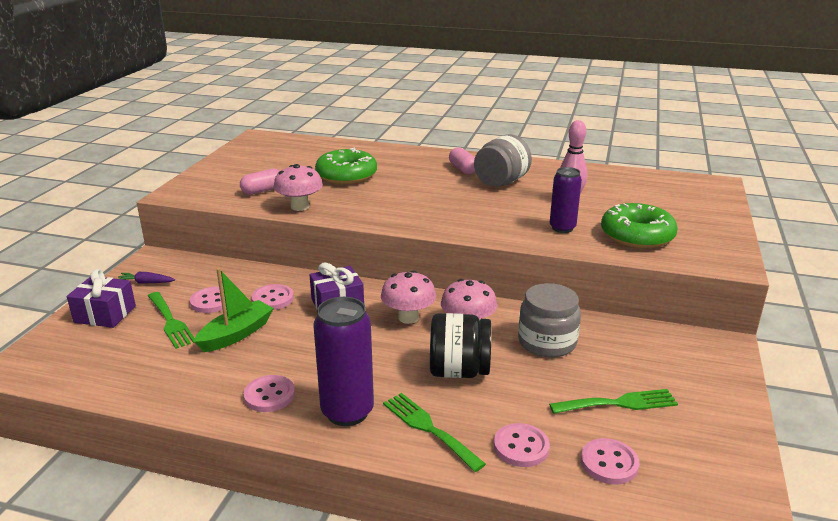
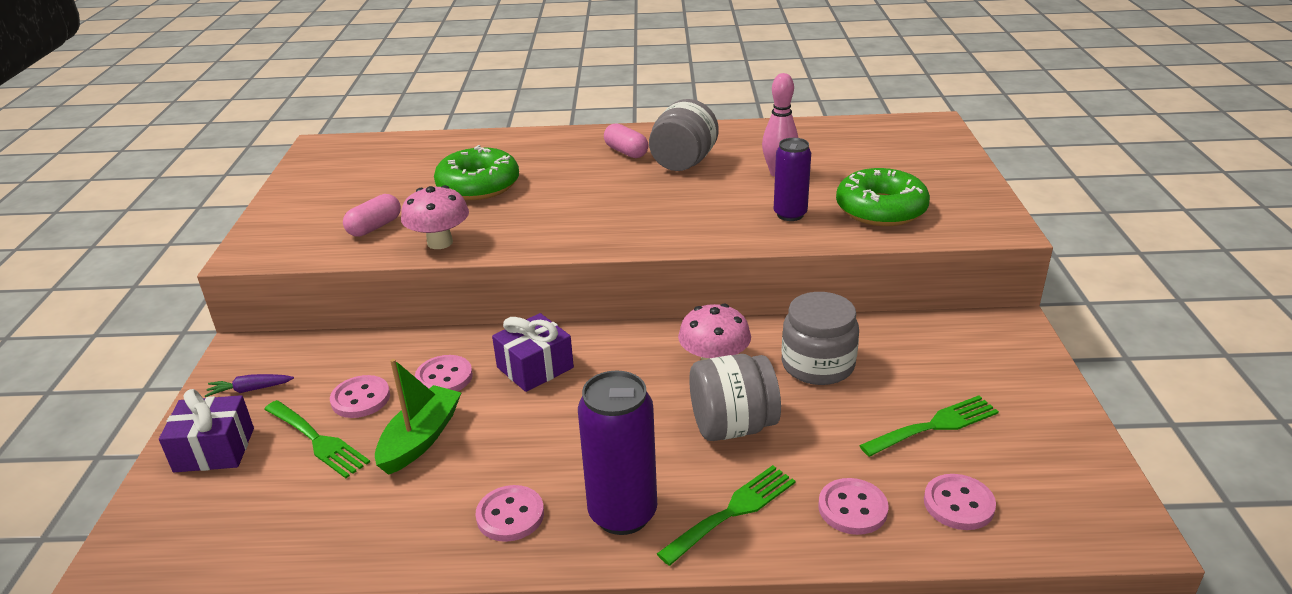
camera: 15 degrees left, 5 degrees up
(408, 317) = (635, 367): pink mushroom -> none
(428, 428) = (733, 511): green fork -> green fork turned 105 degrees clockwise
(459, 371) = (732, 426): black jar -> grey jar

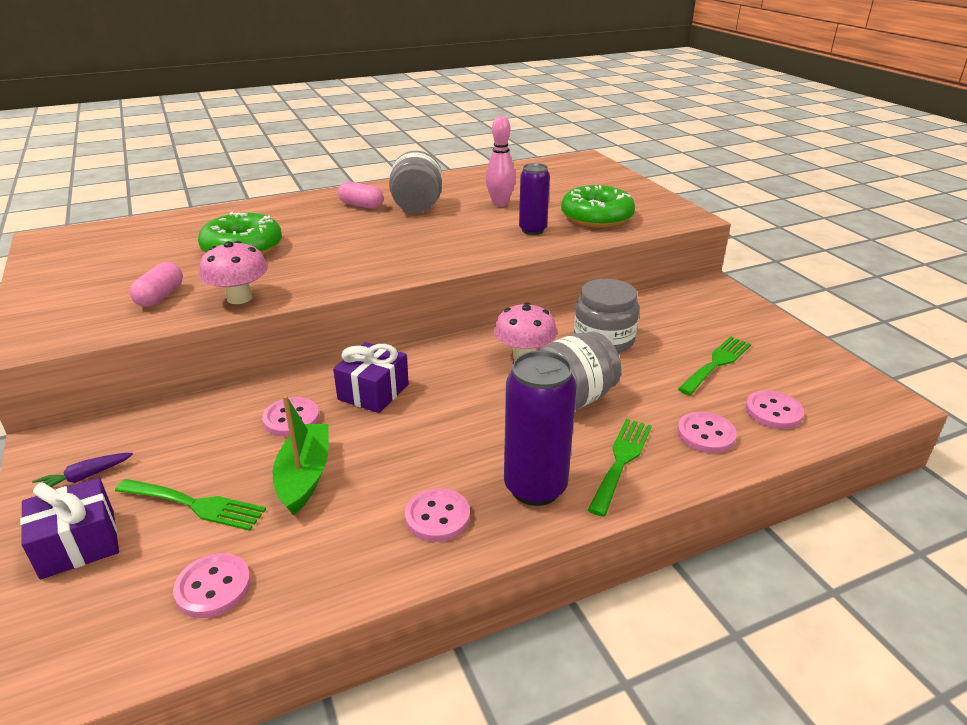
camera: 25 degrees left, 0 degrees up
(360, 399) = (217, 456): pink button -> pink button (213, 587)

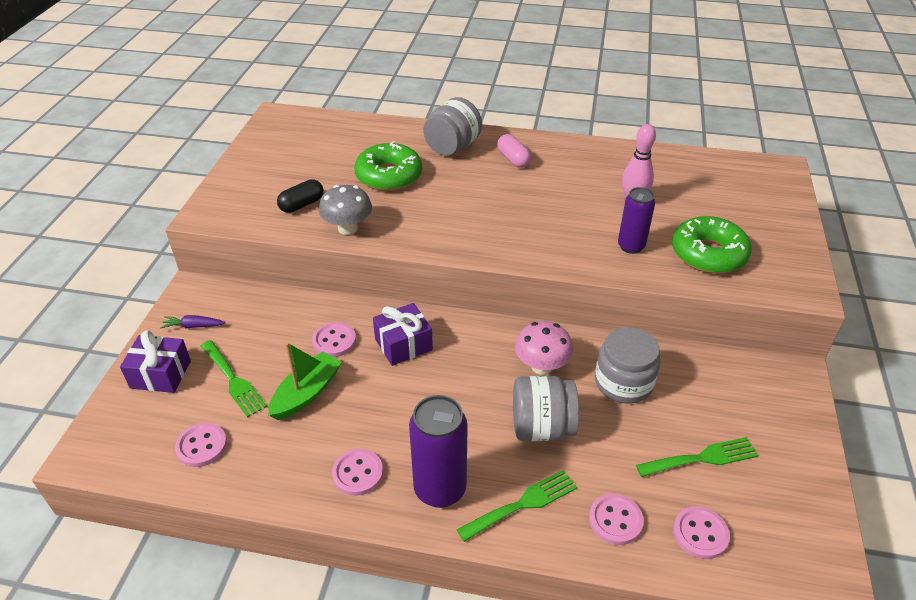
camera: 35 degrees right, 10 degrees up
(160, 296) = (302, 205): pink capsule -> black capsule
(239, 298) = (348, 228): pink mushroom -> grey mushroom
(417, 207) = (557, 178): grey jar -> grey jar (452, 147)

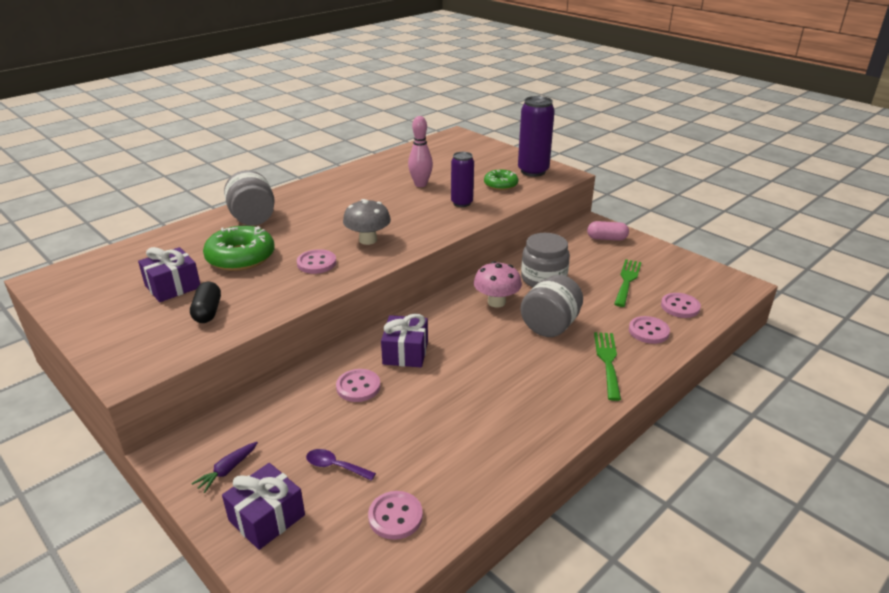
camera: 55 degrees left, 10 degrees down
(233, 380) = (335, 466): green fork -> purple spoon
(306, 393) = (401, 425): green boat -> none
(318, 170) = (173, 286): none -> purple gift
(348, 228) = (277, 300): grey mushroom -> grey mushroom (368, 240)
(358, 473) = (514, 428): pink button -> pink button (316, 263)
(440, 489) = (565, 393): purple can -> purple can (533, 171)
(513, 159) = (309, 203): pink capsule -> pink capsule (606, 238)
(708, 254) = (500, 185): green donut -> green donut, size x0.60

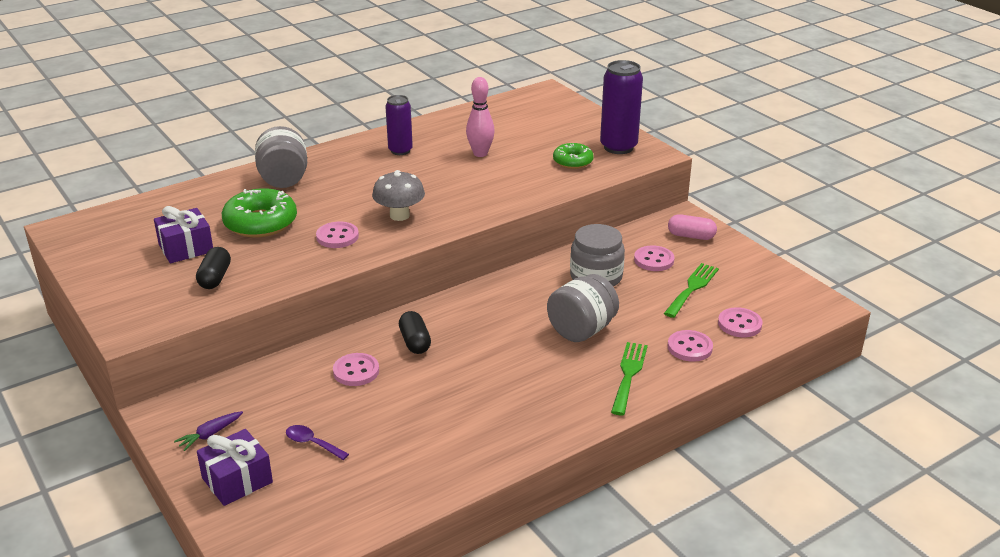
camera: 10 degrees right, 0 degrees up
(395, 516) = (356, 494): pink button -> pink button (654, 260)
(405, 352) = (415, 342): purple gift -> black capsule
(462, 203) = (519, 180): purple can -> purple can (400, 150)
(496, 302) = (532, 298): pink mushroom -> none

